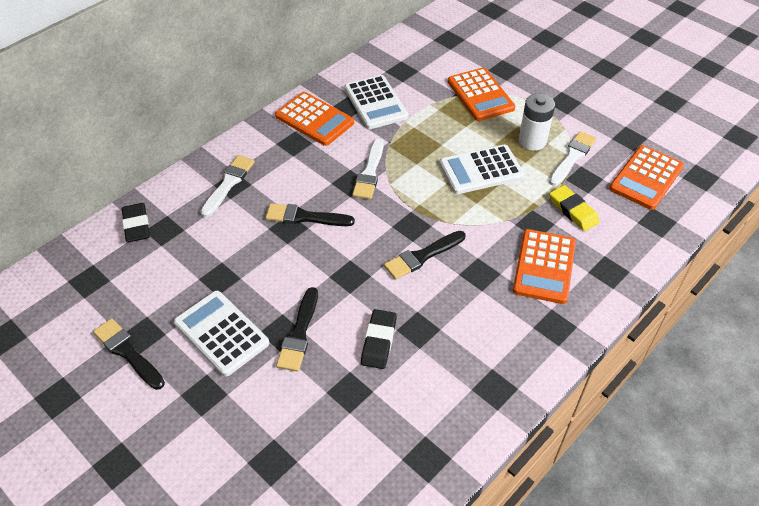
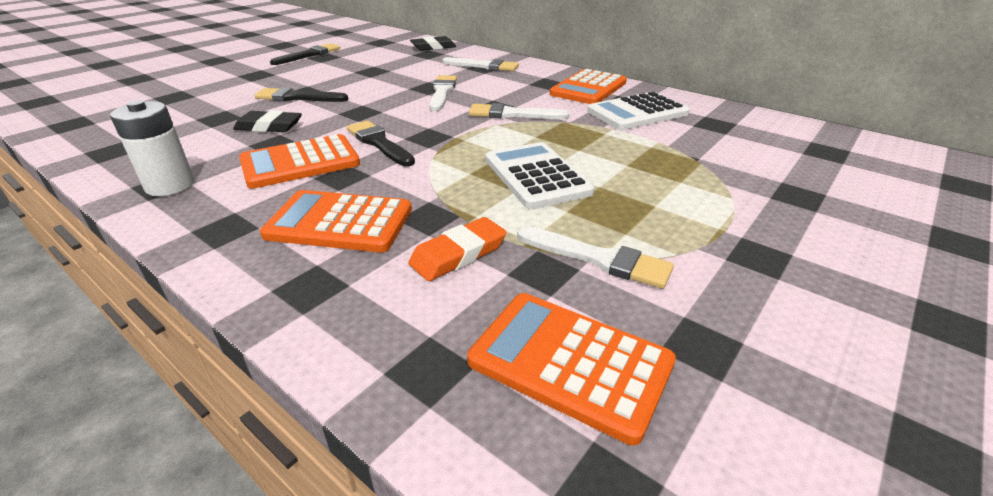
camera: 85 degrees right, 15 degrees down
(221, 333) = (312, 75): white calculator -> none
(305, 217) = (442, 92): black brush -> white brush
(480, 95) = (709, 175): orange calculator -> orange calculator (300, 162)
(532, 141) = (622, 218): white battery -> white battery (170, 185)
(573, 211) = (458, 254): yellow eraser -> orange eraser

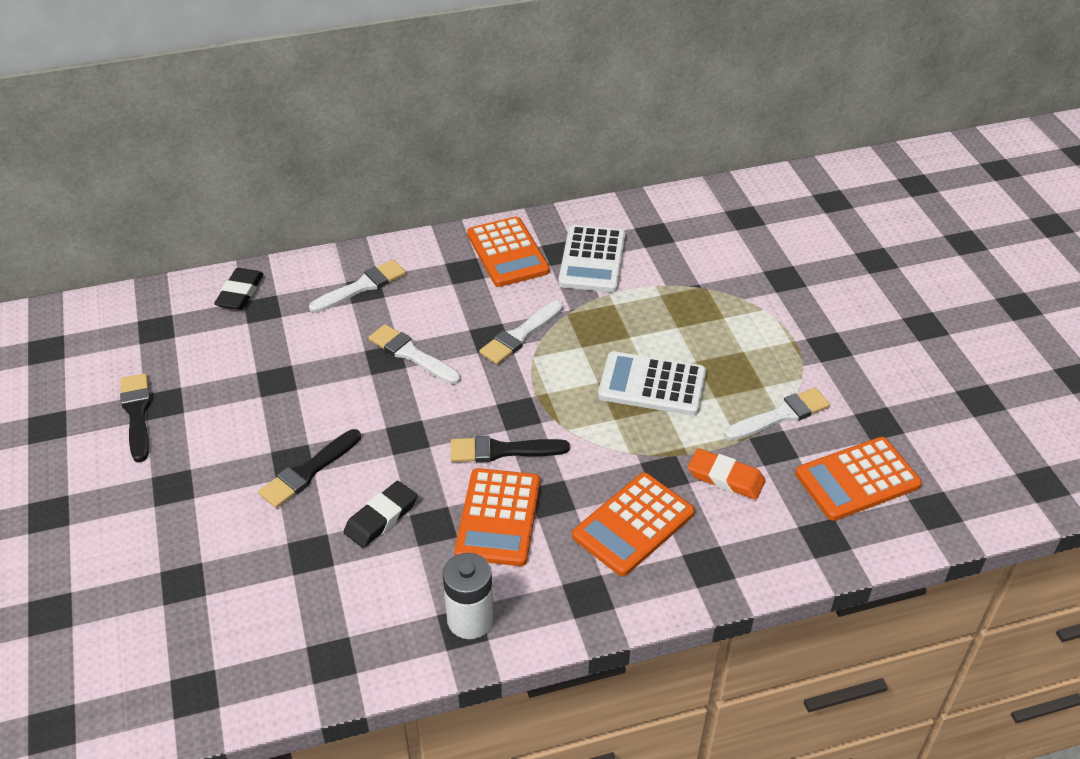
camera: 55 degrees left, 10 degrees up
(458, 254) = (725, 477): orange eraser -> orange eraser turned 60 degrees counterclockwise

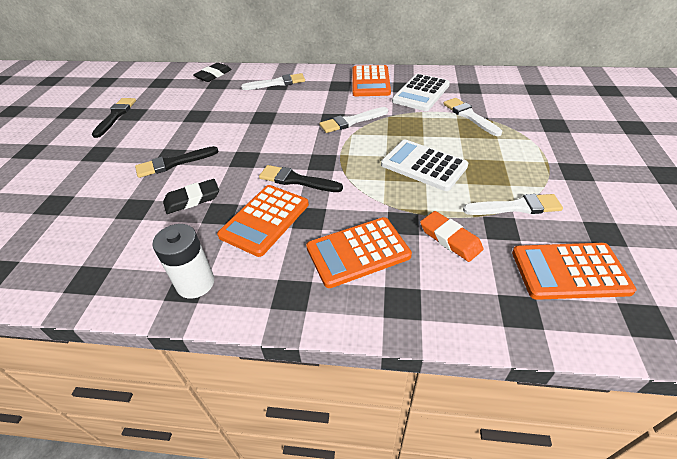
camera: 25 degrees right, 0 degrees up
(411, 354) = (279, 118): white brush -> white brush (469, 116)

